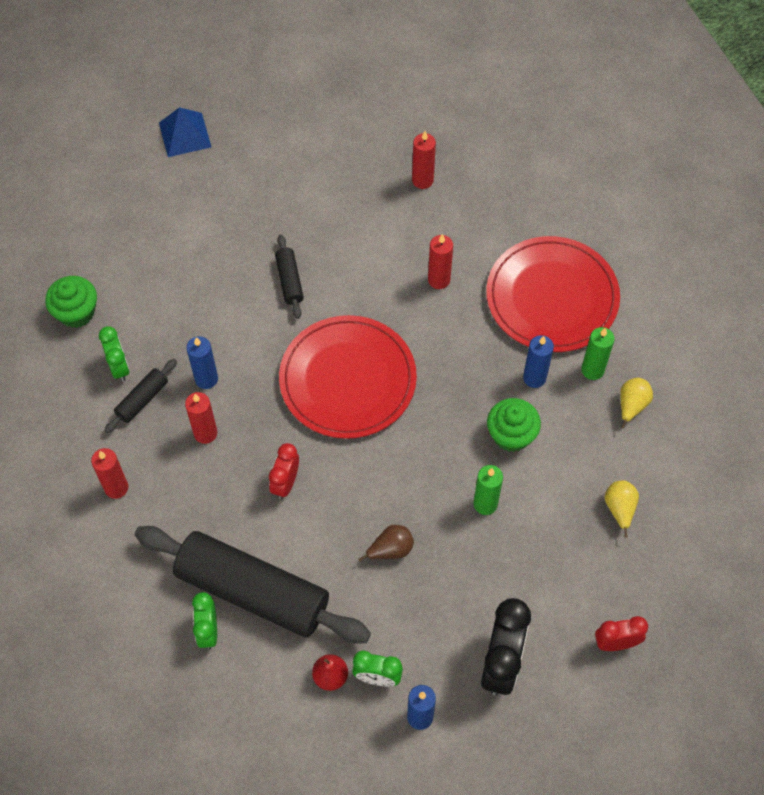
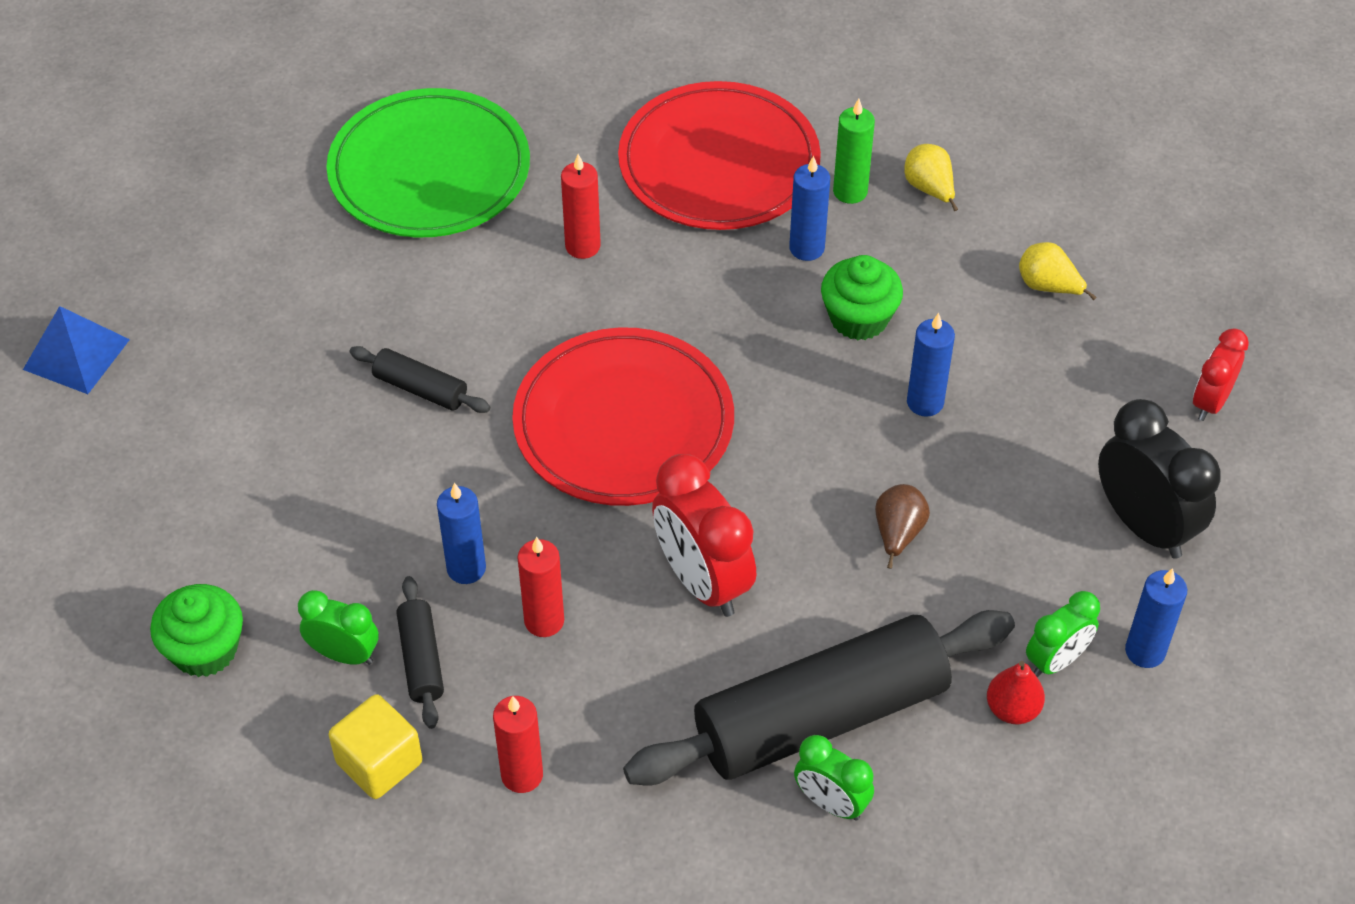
camera: 50 degrees left, 10 degrees down
(76, 425) = (379, 762): none -> yellow cube
(285, 483) = (702, 581): red clock -> red clock, size x1.69
(422, 180) = (429, 170): red candle -> green plate
(485, 504) = (925, 402): green candle -> blue candle

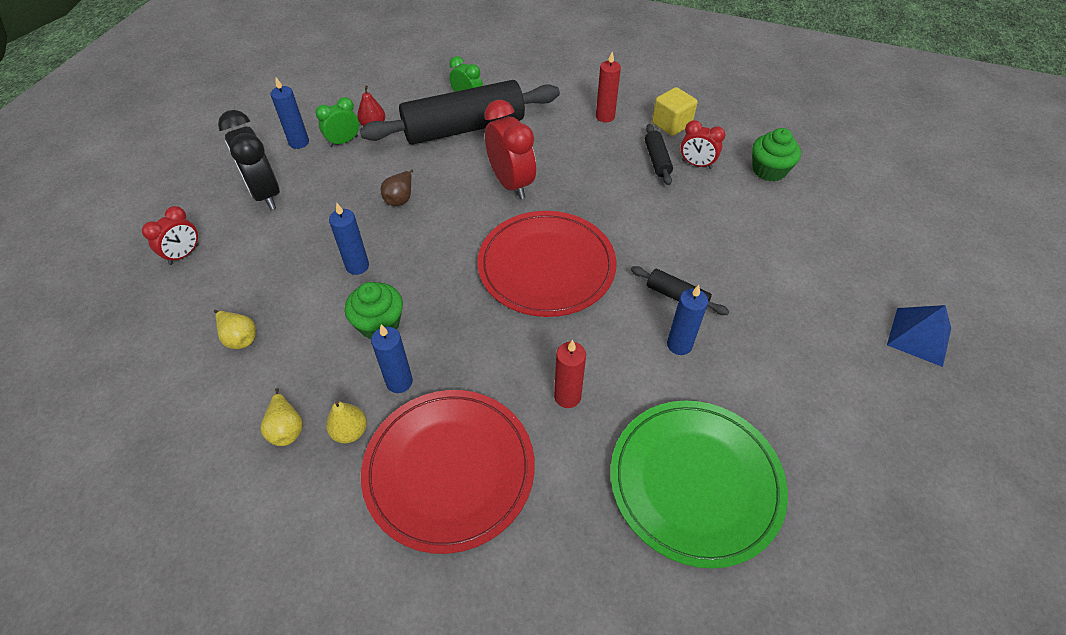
camera: 175 degrees left, 0 degrees up
(344, 654) = (696, 164): green clock -> red clock
(466, 568) = (638, 197): blue candle -> blue candle (679, 345)
(544, 621) = (595, 172): red candle -> none
(850, 191) = (350, 431): green candle -> yellow pear

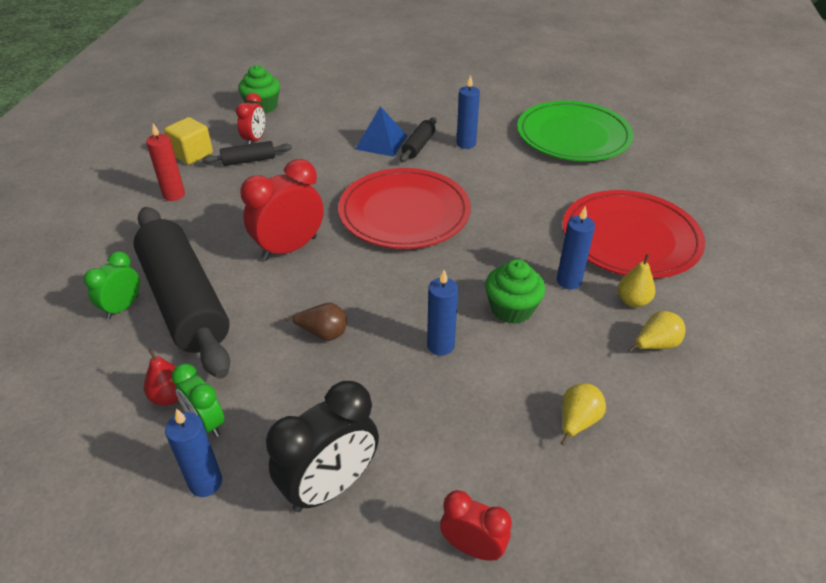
camera: 100 degrees left, 10 degrees down
(567, 396) = (536, 189): red candle -> none
(919, 336) = (423, 62): blue pyramid -> blue pyramid (381, 142)

